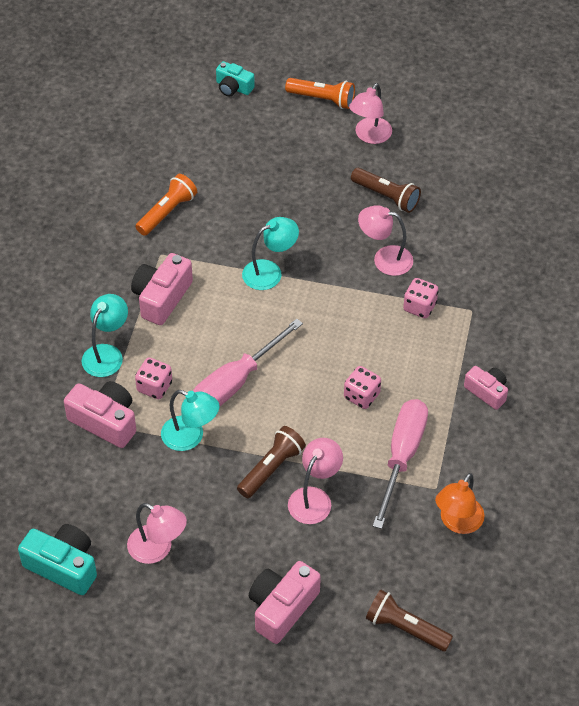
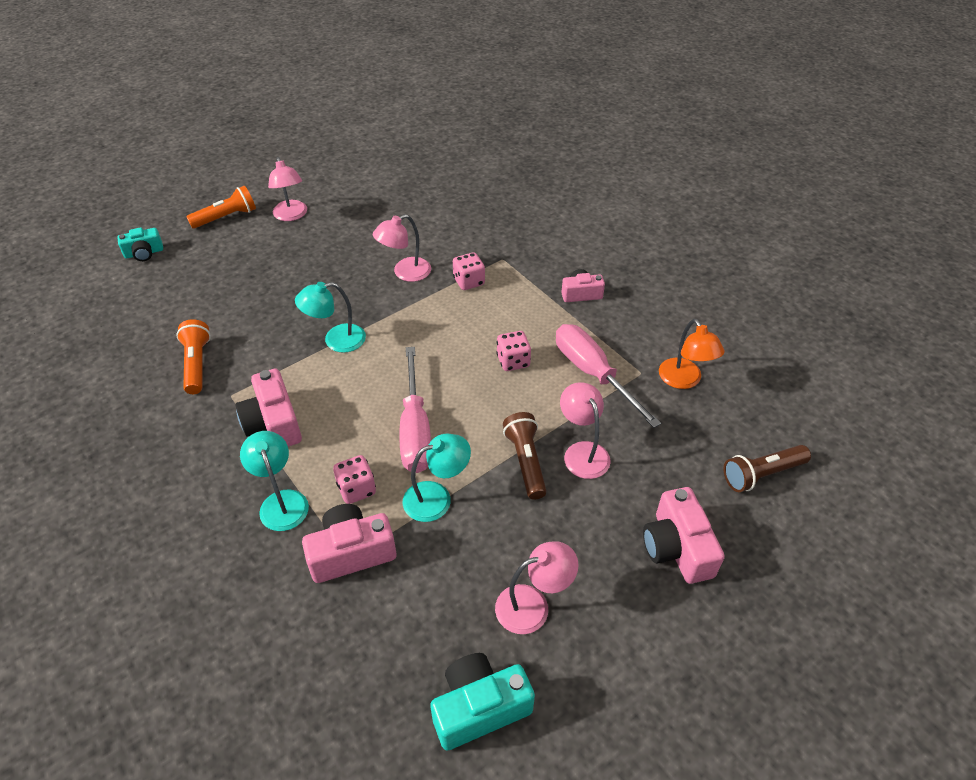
camera: 50 degrees left, 5 degrees down
(270, 272) = (336, 340): turquoise lamp -> turquoise lamp turned 120 degrees counterclockwise
(386, 196) = (353, 239): brown flashlight -> none

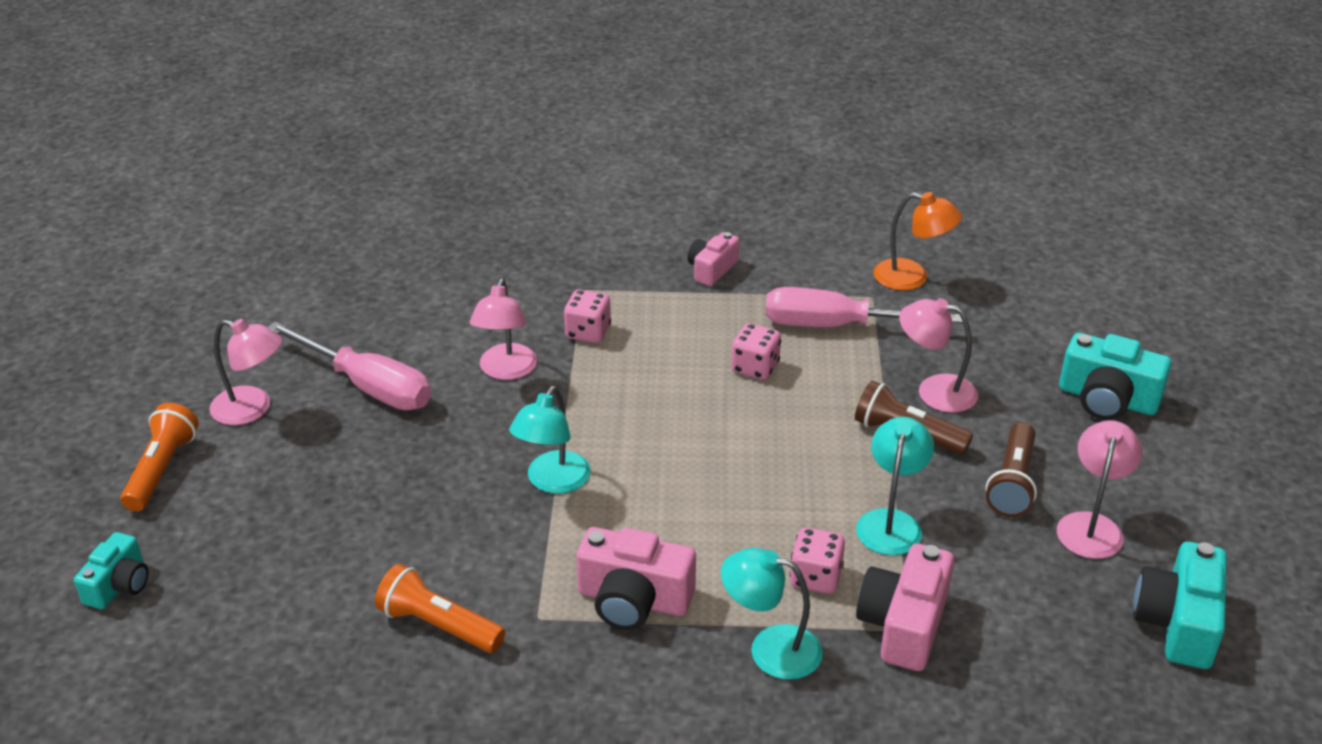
camera: 50 degrees left, 10 degrees down
(415, 429) = (775, 489): pink screwdriver -> pink screwdriver (367, 386)
(677, 547) = (1107, 399): pink camera -> turquoise camera
(762, 474) = (1073, 303): brown flashlight -> brown flashlight (1012, 483)

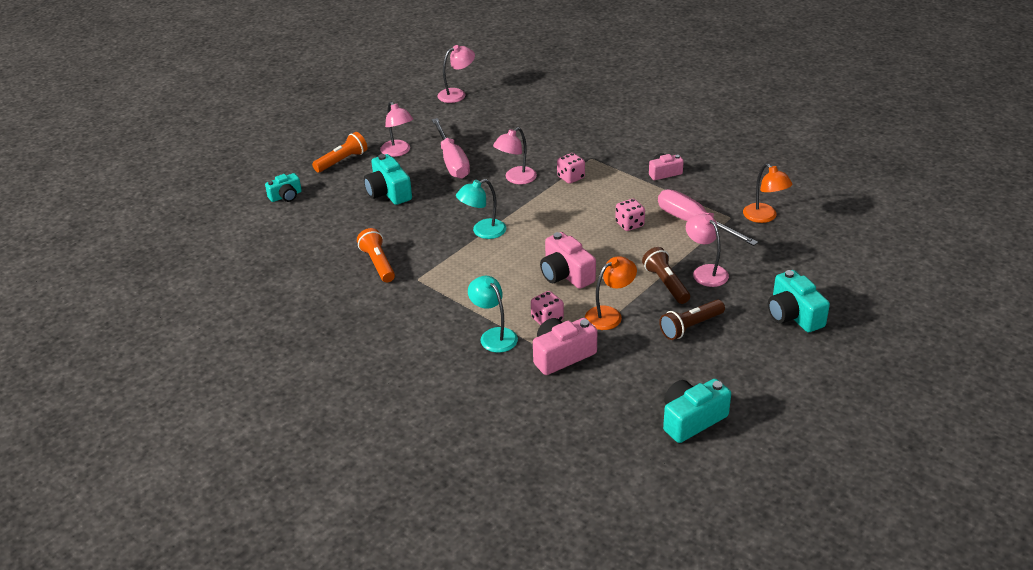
camera: 40 degrees right, 0 degrees up
(314, 488) = (388, 192): none -> turquoise camera
(633, 600) = (461, 291): pink camera -> pink camera (566, 274)
(891, 522) = (609, 315): turquoise lamp -> orange lamp
(1091, 525) = (705, 362): pink lamp -> pink lamp (457, 94)

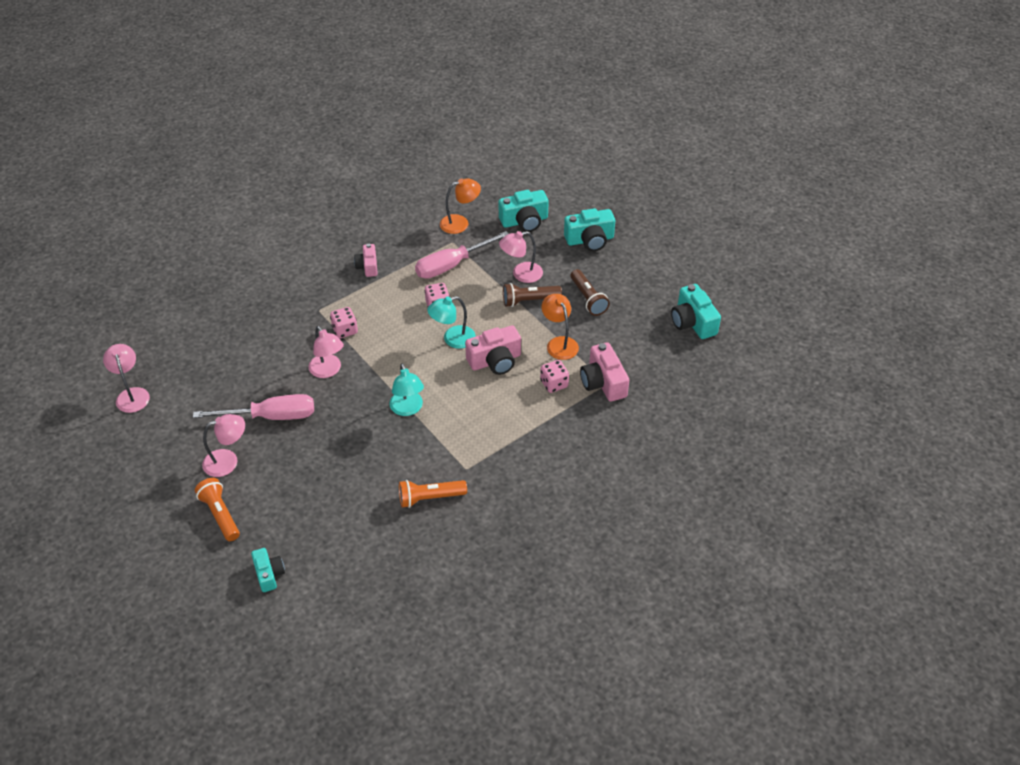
camera: 80 degrees left, 10 degrees up
(388, 192) = (305, 477): turquoise camera -> turquoise camera (524, 221)
(494, 335) = (566, 423): turquoise lamp -> turquoise lamp (453, 339)

